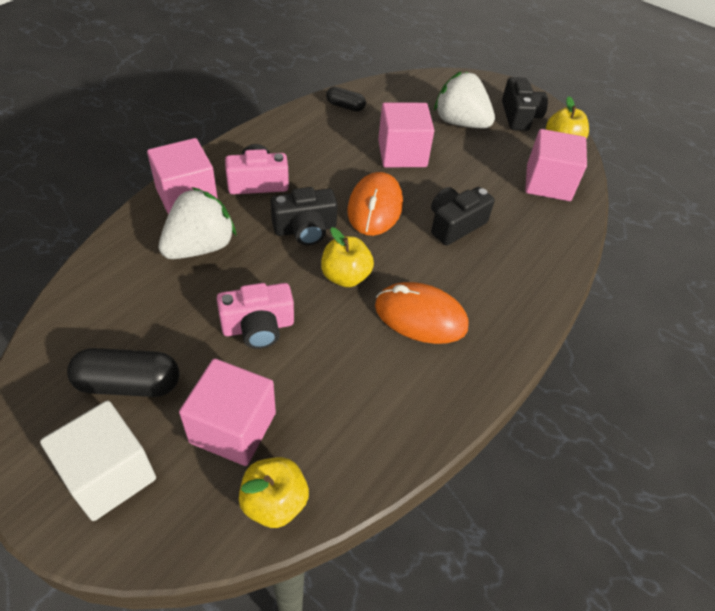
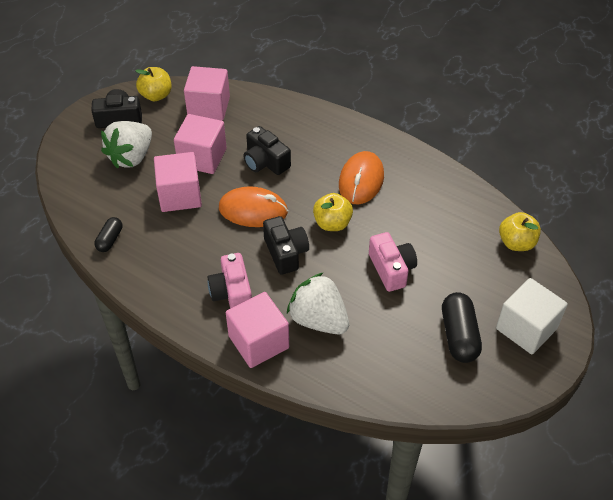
camera: 90 degrees left, 0 degrees up
(233, 428) = (475, 270): pink cube -> pink cube (202, 157)

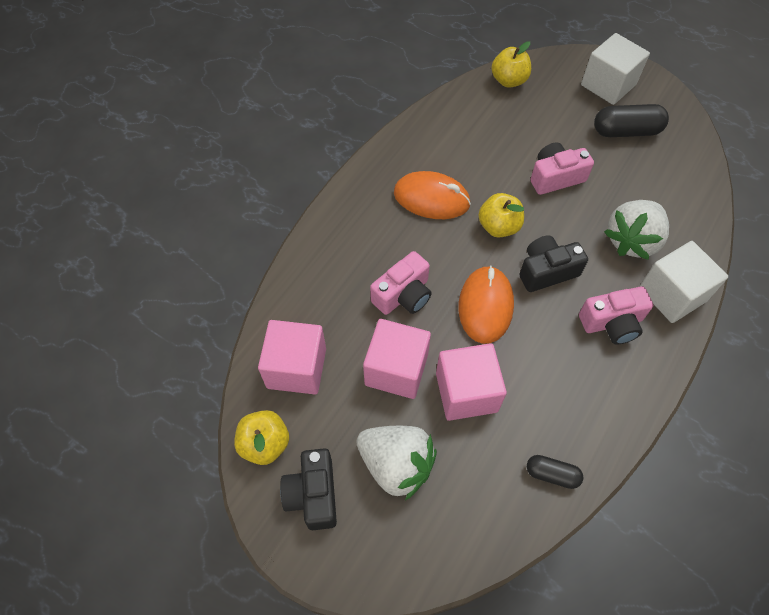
camera: 90 degrees left, 10 degrees up
(258, 342) = (672, 294): pink cube -> white cube
(265, 162) = (403, 295): black camera -> pink camera

